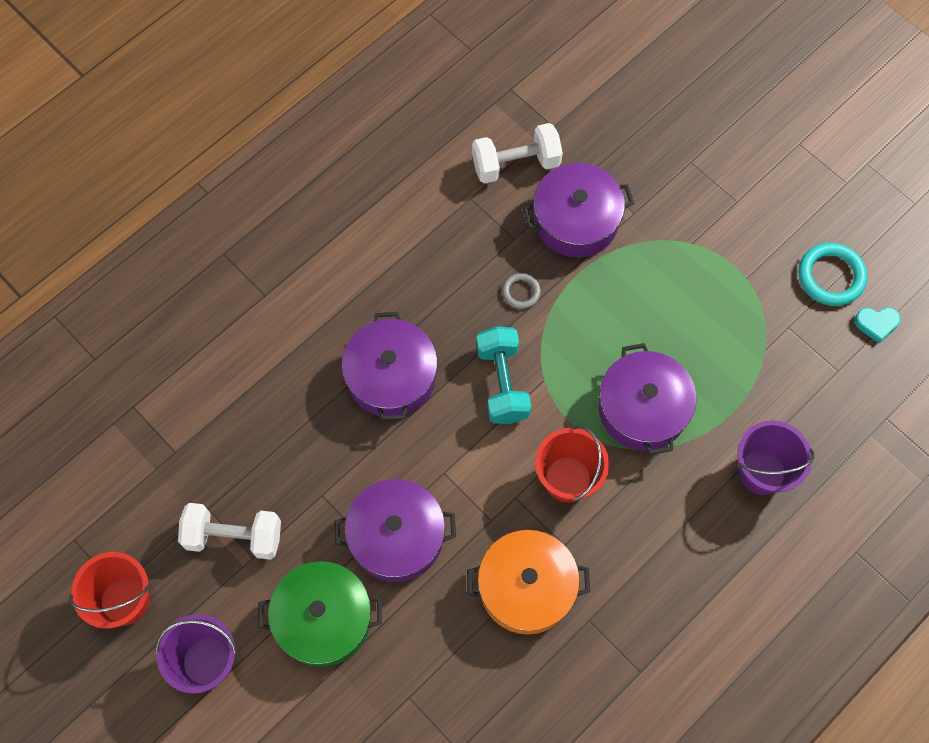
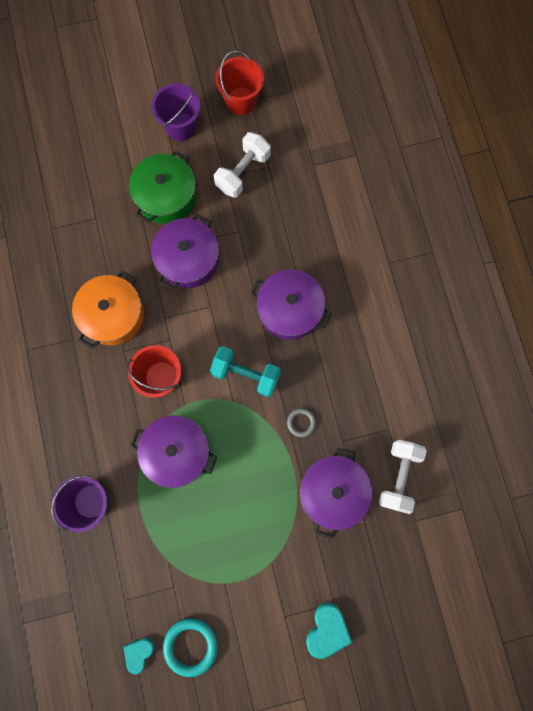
camera: 120 degrees right, 10 degrees up
(720, 155) = (327, 630): none -> turquoise heart

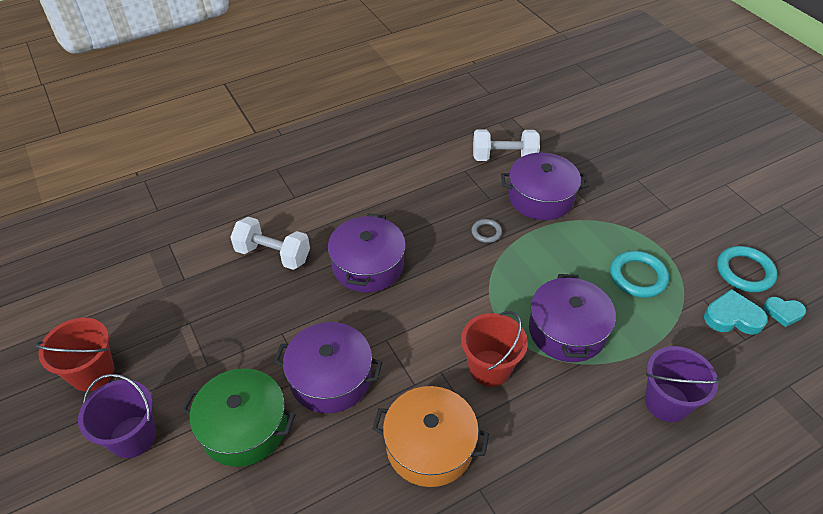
camera: 105 degrees left, 30 degrees down
(213, 540) = (638, 277): none -> turquoise ring
(243, 172) = (200, 346): white dumbbell -> white dumbbell (273, 255)
(246, 374) = (454, 288): turquoise dumbbell -> none
(327, 630) = (661, 179): turquoise heart -> turquoise heart (732, 317)

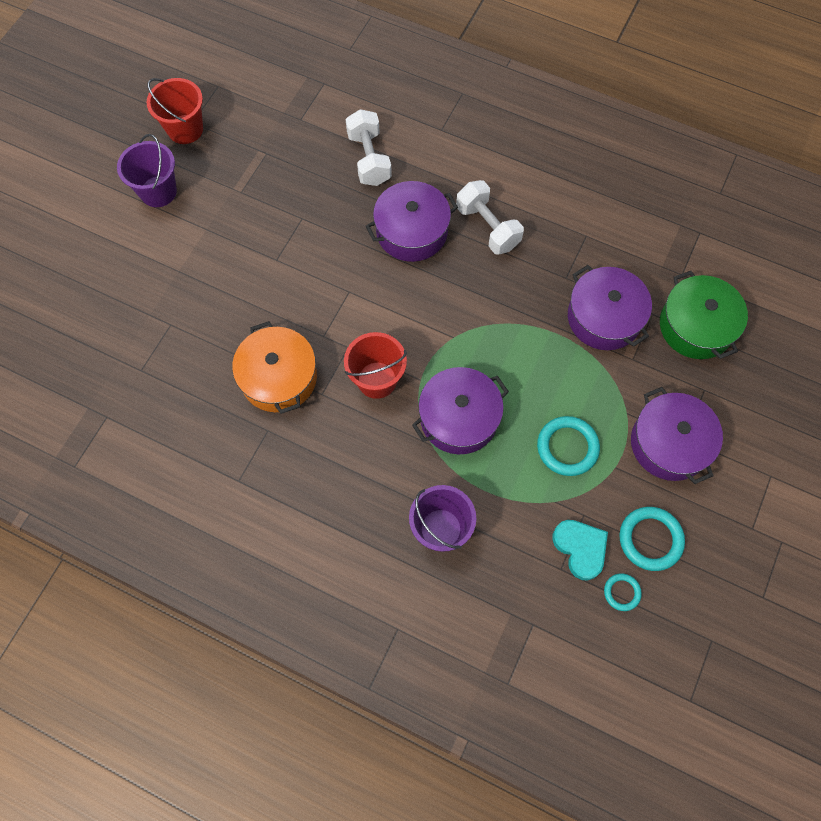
camera: 55 degrees right, 20 degrees up
(244, 427) = (210, 251): green pot -> green pot (696, 326)
(330, 378) = (288, 276): purple pot -> purple pot (669, 443)
(486, 232) = (521, 297): grey ring -> none
(504, 157) = (633, 258): white dumbbell -> white dumbbell (487, 227)
(783, 312) = (622, 592): turquoise heart -> turquoise ring

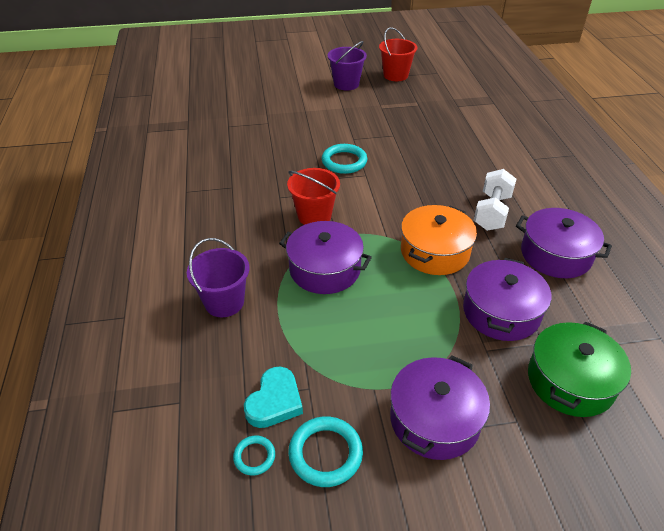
camera: 55 degrees right, 25 degrees down
(278, 377) = (273, 175): orange pot -> orange pot (434, 252)
(369, 159) = (469, 141): white dumbbell -> none
(411, 231) = (442, 180): purple pot -> purple pot (555, 255)
(567, 447) = (361, 345): turquoise ring -> turquoise ring (344, 161)

